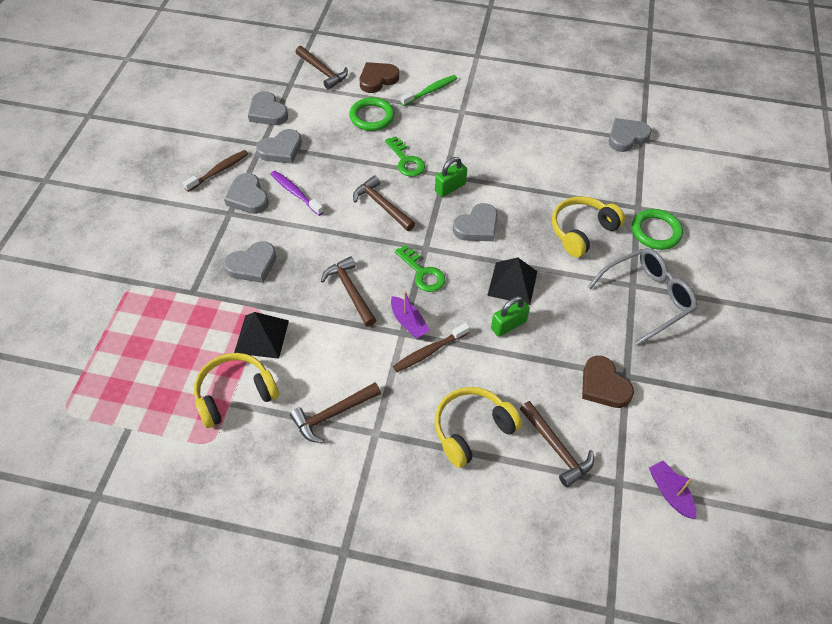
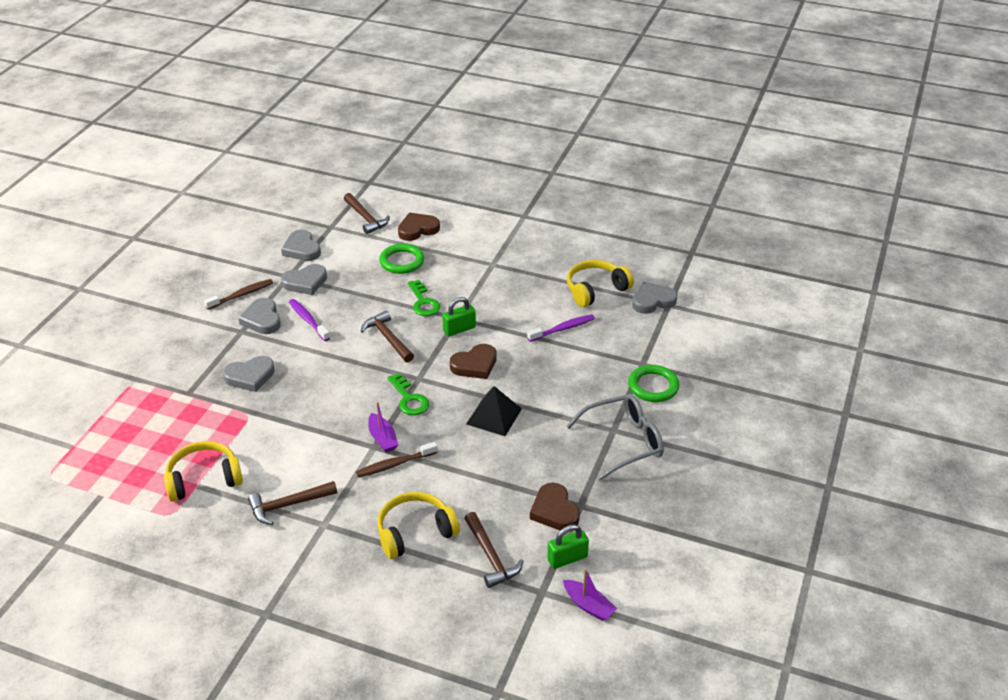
camera: 10 degrees right, 15 degrees down
(261, 336) = (241, 435): black pyramid -> none
(350, 291) = (335, 407): brown hammer -> none
(430, 91) = (467, 243): green toothbrush -> none
(477, 226) = (475, 365): grey heart -> brown heart
(508, 325) = (478, 451): green padlock -> green padlock (567, 558)
(551, 177) = (563, 329): none -> purple toothbrush
(581, 231) = (578, 379): yellow headphones -> yellow headphones (595, 290)
(670, 493) = (588, 605): purple boat -> purple boat turned 150 degrees clockwise

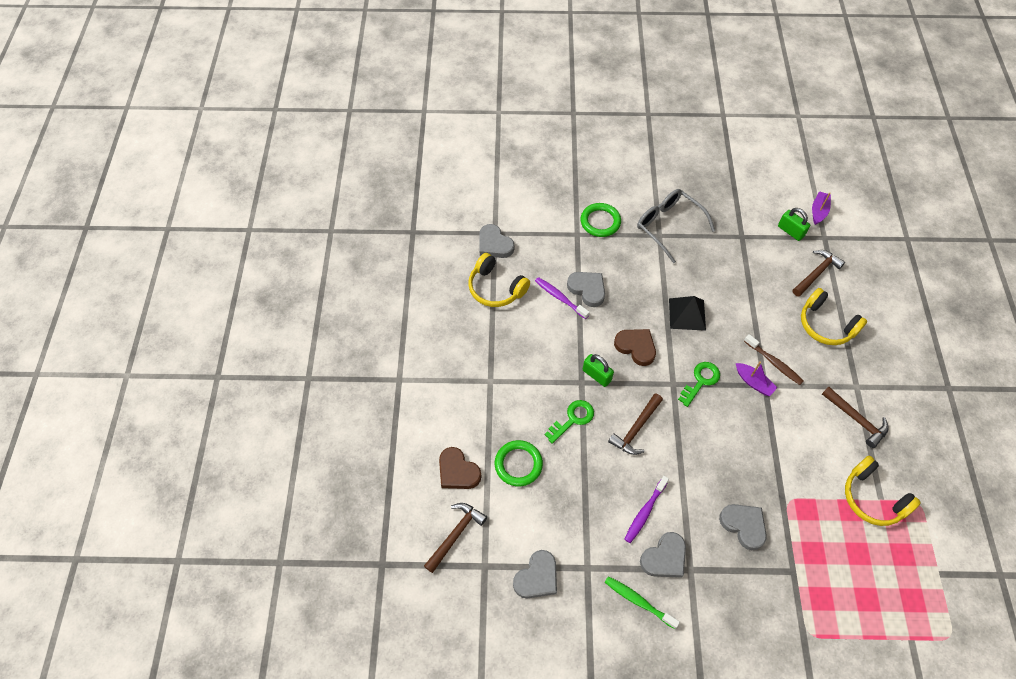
camera: 110 degrees left, 20 degrees up
(241, 295) = (638, 601): brown toothbrush -> green toothbrush
(305, 282) = (590, 544): grey heart -> grey heart (587, 289)
(382, 438) = (753, 382): purple boat -> purple boat turned 90 degrees clockwise
(554, 511) = (756, 249): brown heart -> none

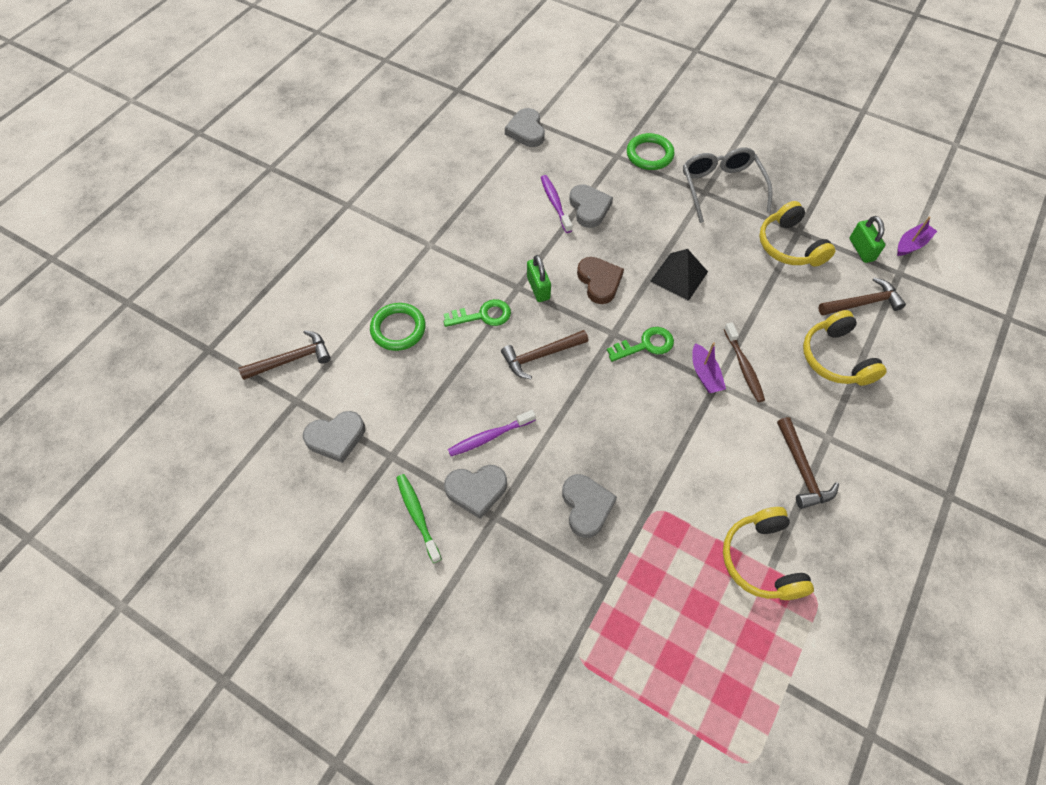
camera: 30 degrees right, 0 degrees up
(458, 471) = (337, 306): brown heart -> none
(496, 288) = (498, 168): yellow headphones -> yellow headphones (789, 246)

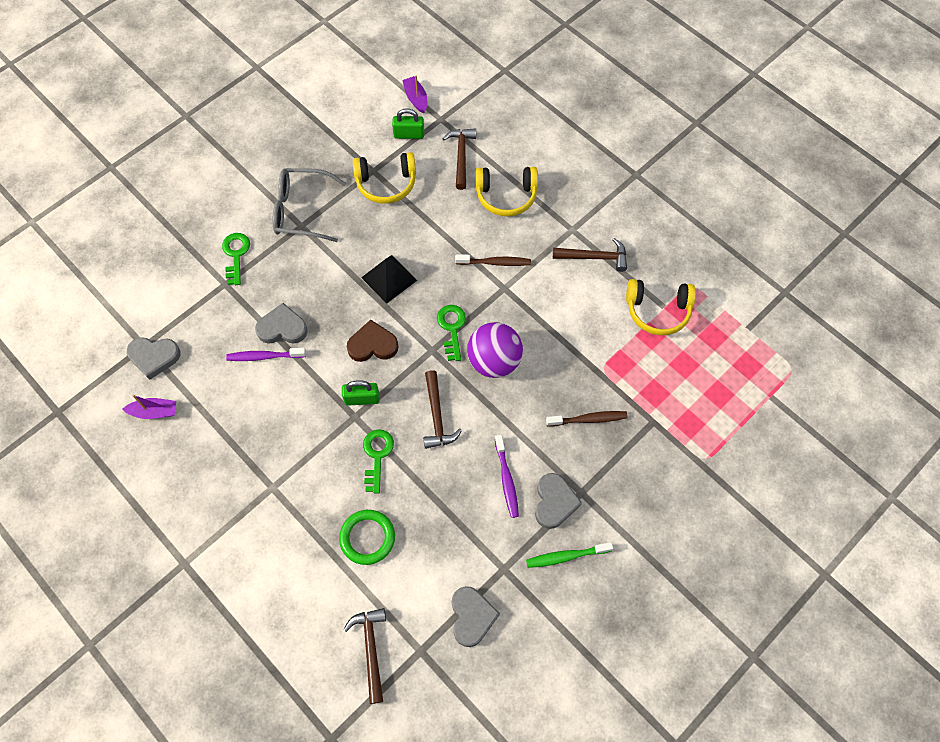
camera: 75 degrees left, 5 degrees up
(586, 506) = (588, 419): grey heart -> brown toothbrush
(622, 393) = (494, 361): none -> purple ball
(649, 154) = (236, 255): green ring -> green key
(705, 374) = (494, 293): purple boat -> purple boat (154, 412)

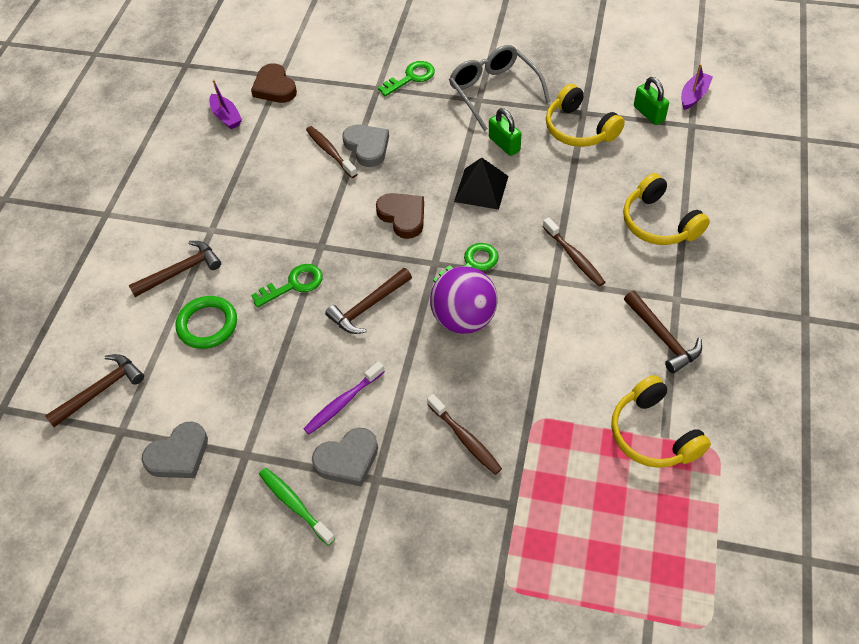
camera: 60 degrees right, 10 degrees down
(154, 357) = (274, 87): grey heart -> brown heart
(264, 356) = (330, 152): purple toothbrush -> brown toothbrush
(362, 399) = (342, 241): green padlock -> green padlock (504, 144)
(461, 156) = (666, 163): brown hammer -> brown hammer (180, 271)

